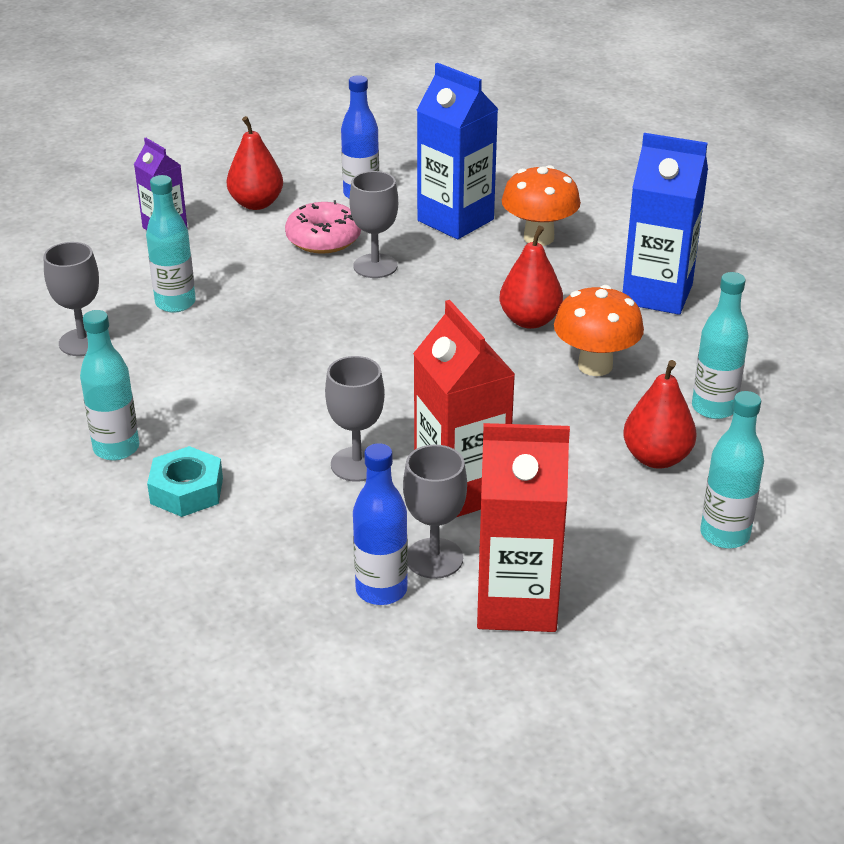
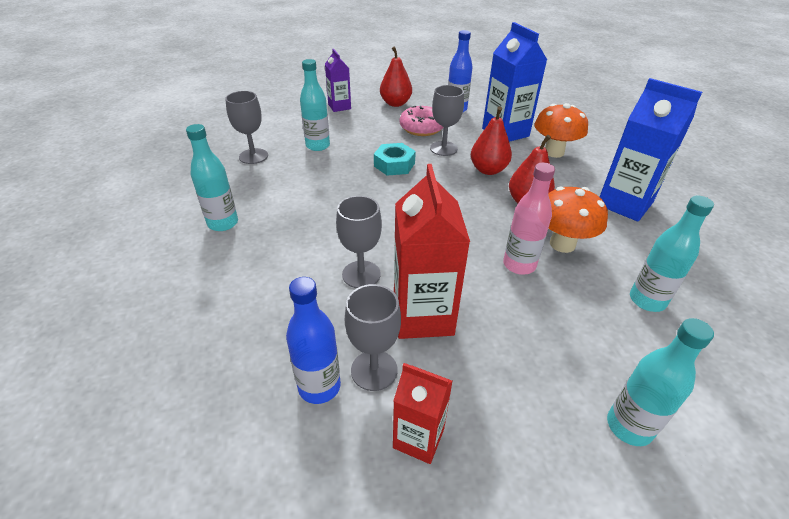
camera: 20 degrees right, 5 degrees up
(186, 491) = (242, 263): turquoise nut -> turquoise nut (394, 165)
(516, 603) = (418, 438): red carton -> red carton, size x0.59
(551, 404) = (519, 265): none -> pink bottle
(656, 458) = (587, 331): red pear -> red pear (488, 170)

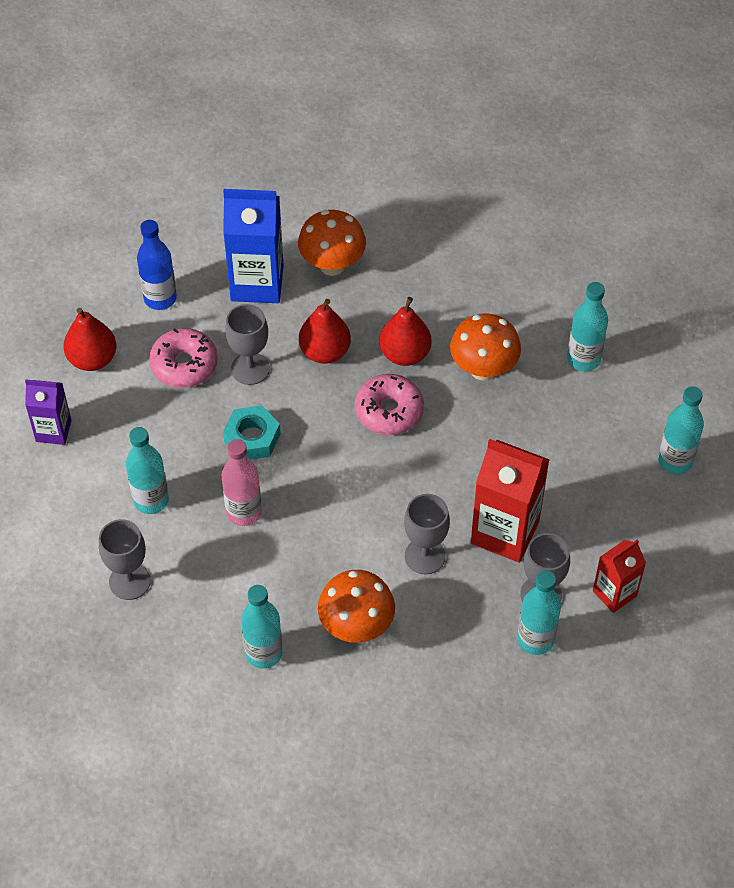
camera: 60 degrees left, 15 degrees up
(270, 260) = (356, 626): none -> orange mushroom
(319, 387) = (535, 639): blue bottle -> turquoise bottle
(473, 211) = (389, 411): none -> pink donut
(519, 265) = (489, 422): pink bottle -> pink bottle (244, 512)
(624, 204) = (460, 273): blue carton -> none

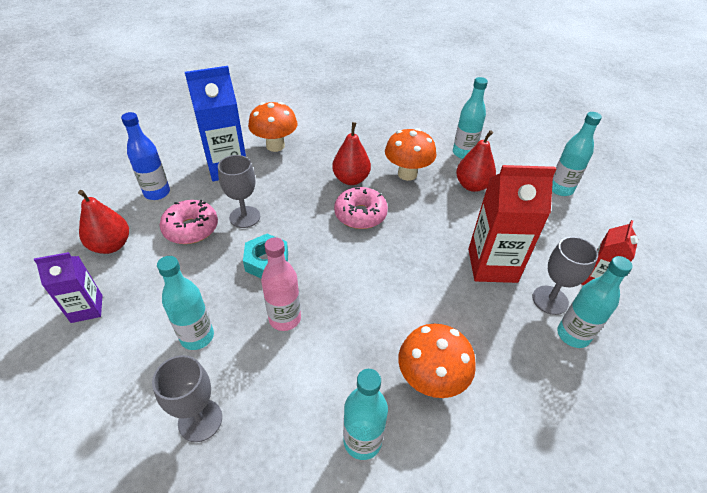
camera: 25 degrees left, 10 degrees down
(325, 352) = (295, 192): red pear -> red pear (472, 186)
(425, 556) = (448, 302): grey goblet -> none

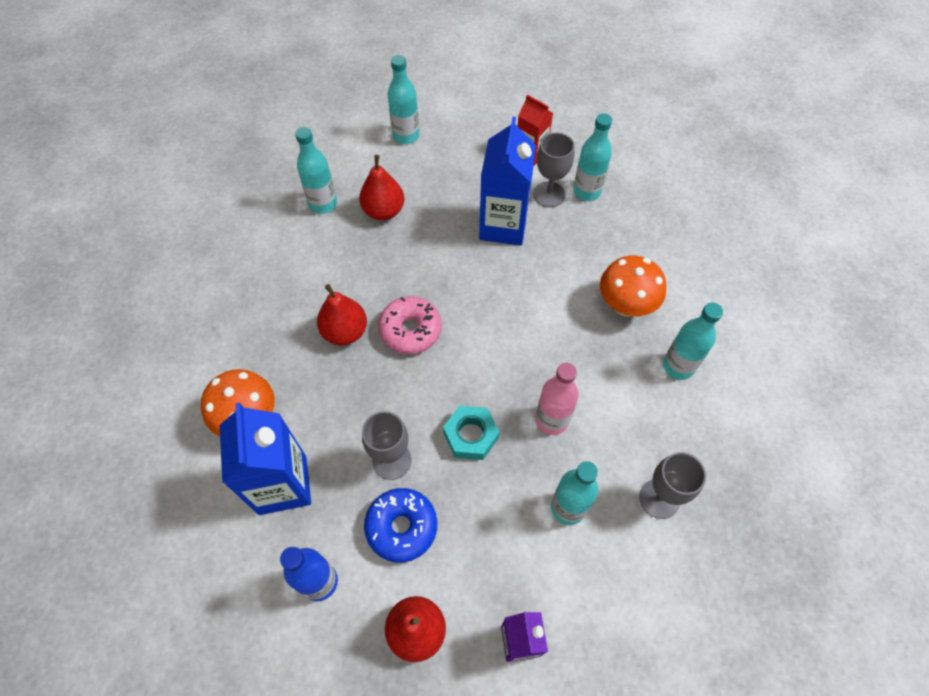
camera: 80 degrees left, 15 degrees up
(191, 228) = (401, 527): pink donut -> blue donut
(407, 174) = (349, 269): orange mushroom -> none
(492, 265) = (503, 225): red carton -> blue carton

